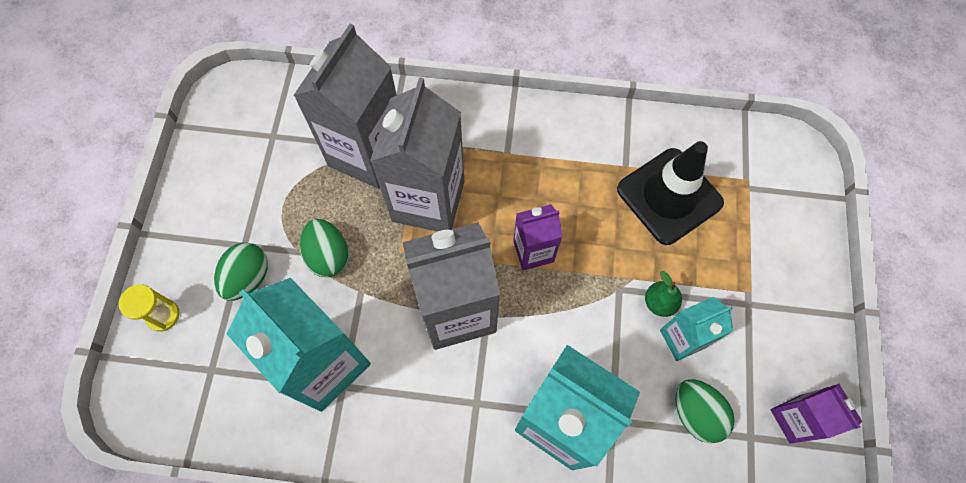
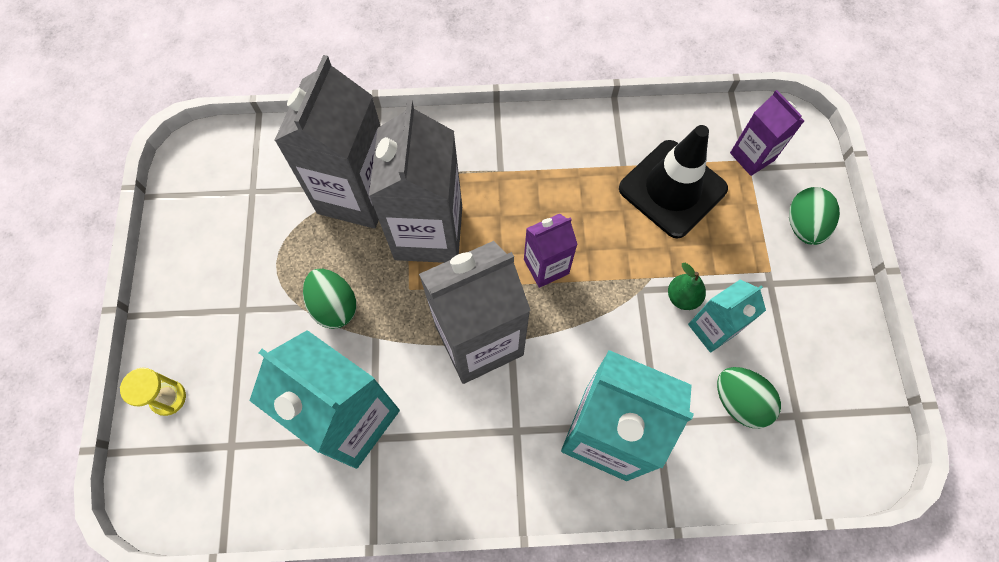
camera: 10 degrees left, 0 degrees up
(248, 278) = (253, 343): green egg -> green egg (803, 225)
(794, 419) = (837, 389): purple carton -> purple carton (752, 156)

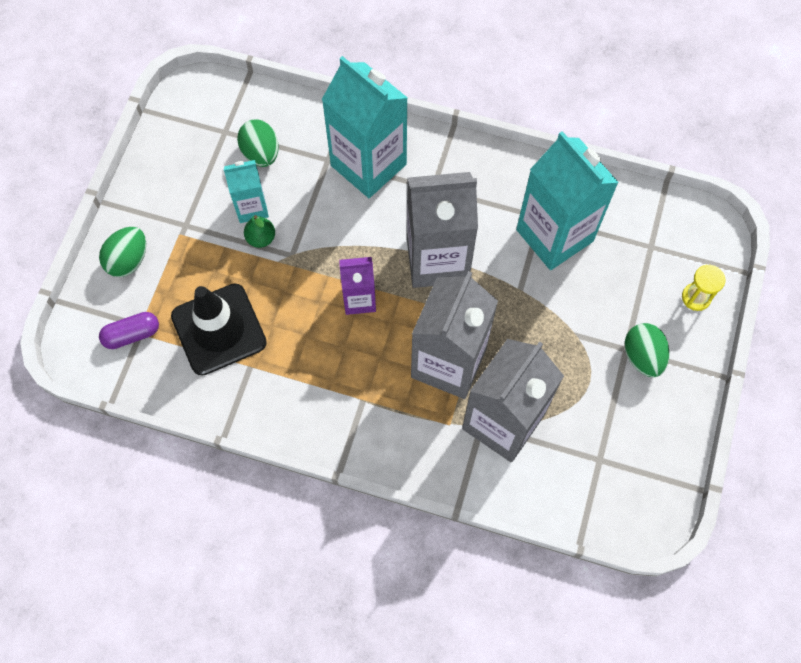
camera: 160 degrees left, 0 degrees up
(334, 306) = (547, 326): green egg -> green egg (642, 356)
(752, 156) = (132, 334): purple carton -> purple capsule

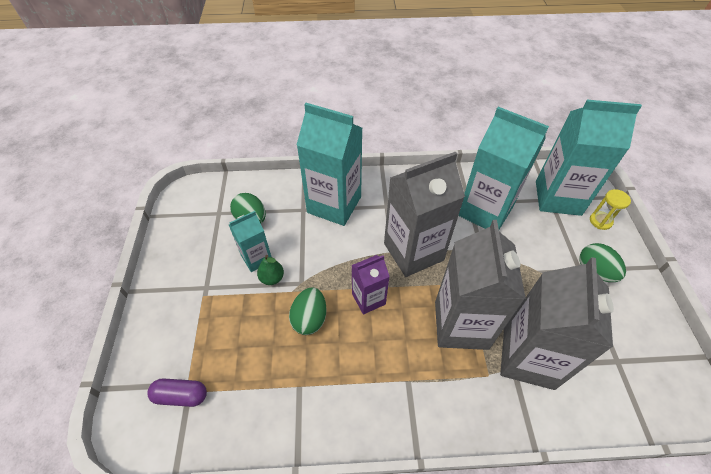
camera: 20 degrees left, 15 degrees down
(128, 260) = (163, 330): green egg -> green egg (310, 319)
(132, 334) = (181, 395): purple capsule -> purple capsule turned 45 degrees clockwise
(219, 329) = (260, 363): black traffic cone -> none
(661, 248) = (558, 198): none -> turquoise carton

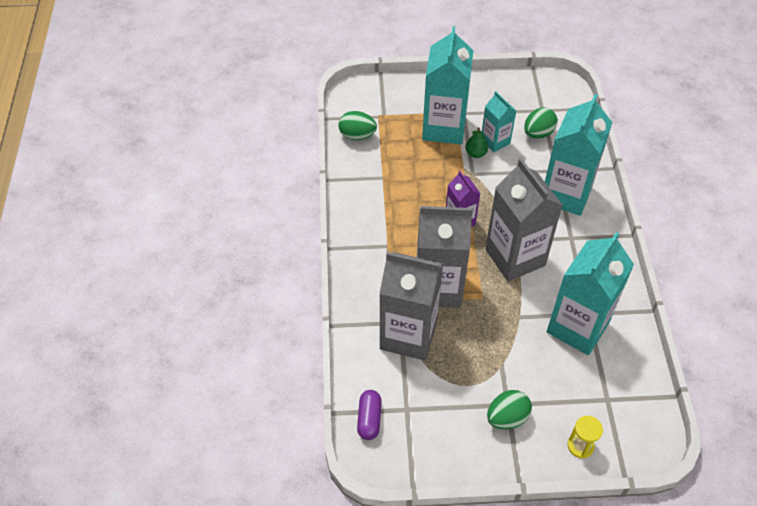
camera: 90 degrees right, 0 degrees up
(181, 395) = (375, 113): purple capsule -> purple capsule (369, 419)
(310, 319) = (438, 181): green egg -> green egg (357, 135)
(558, 198) = (611, 407): turquoise carton -> turquoise carton (444, 128)

